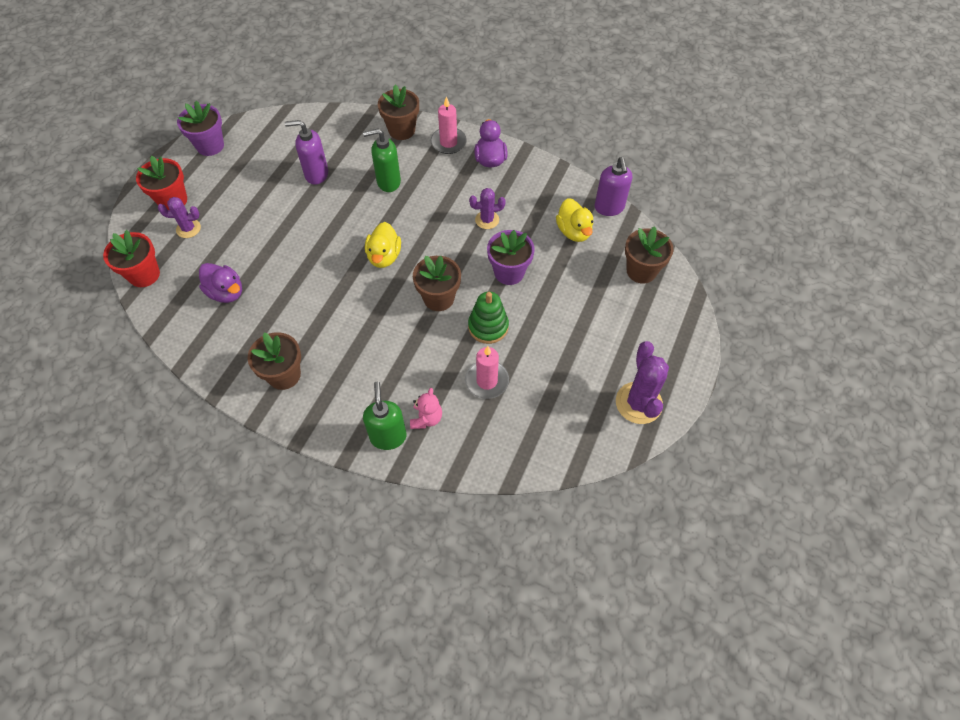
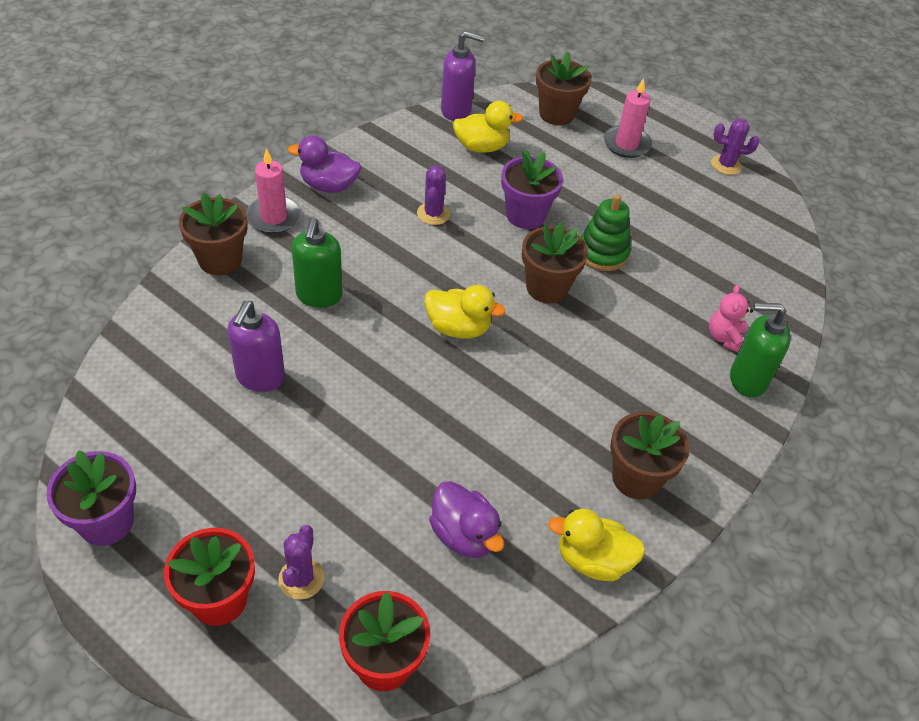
camera: 80 degrees left, 10 degrees down
(219, 359) = (592, 560): none -> yellow duck
(226, 292) = (464, 535): purple duck -> purple duck turned 90 degrees clockwise
(426, 418) = (725, 338): pink teddy bear -> pink teddy bear turned 105 degrees counterclockwise
(487, 381) = (680, 272): pink candle -> pink candle (626, 144)
(638, 403) = (726, 165): purple cactus -> purple cactus, size x0.60

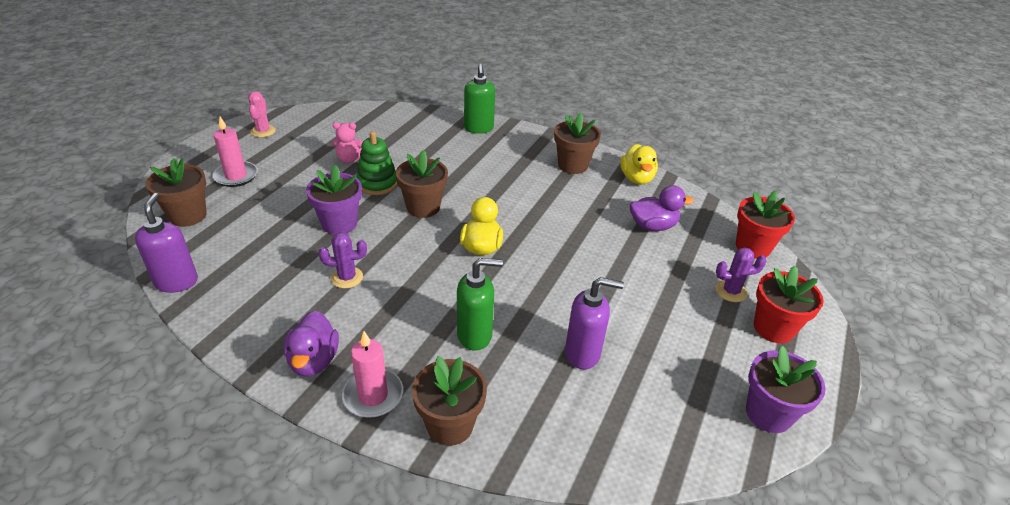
camera: 100 degrees left, 10 degrees down
(464, 535) = (652, 226): purple duck -> purple duck turned 45 degrees clockwise
(481, 147) = (241, 258): yellow duck -> none
(725, 338) = (446, 135): pink teddy bear -> pink teddy bear (349, 159)
(726, 165) = (263, 131): purple cactus -> pink cactus

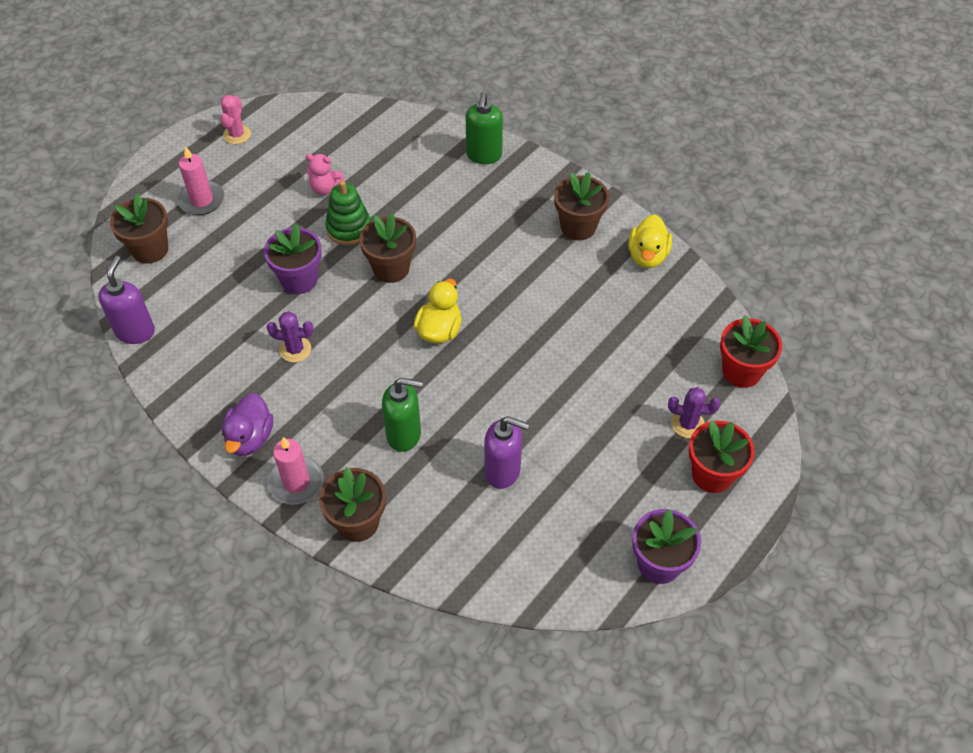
camera: 15 degrees right, 15 degrees up
(652, 226) = (638, 327): purple duck -> none

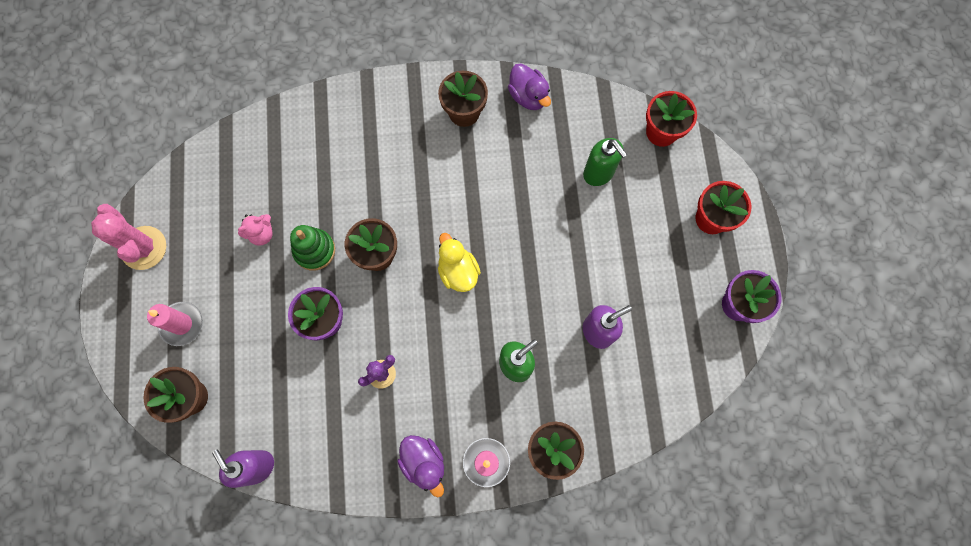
camera: 45 degrees left, 20 degrees up
(237, 135) = (144, 248): pink cactus -> pink cactus, size x1.68
(484, 155) = (344, 109): green soap dispenser -> green soap dispenser (598, 173)
(647, 256) = (528, 96): yellow duck -> purple duck
(688, 424) = (667, 197): purple cactus -> none

